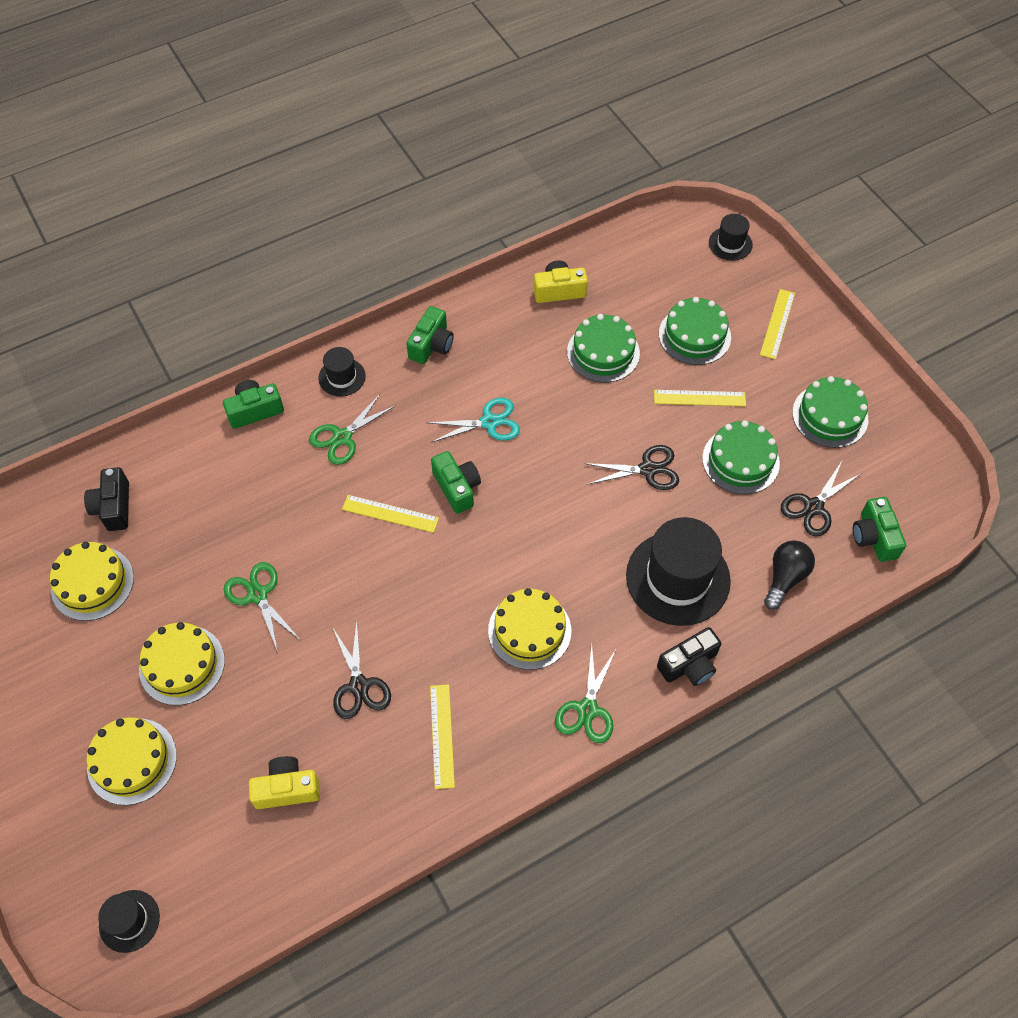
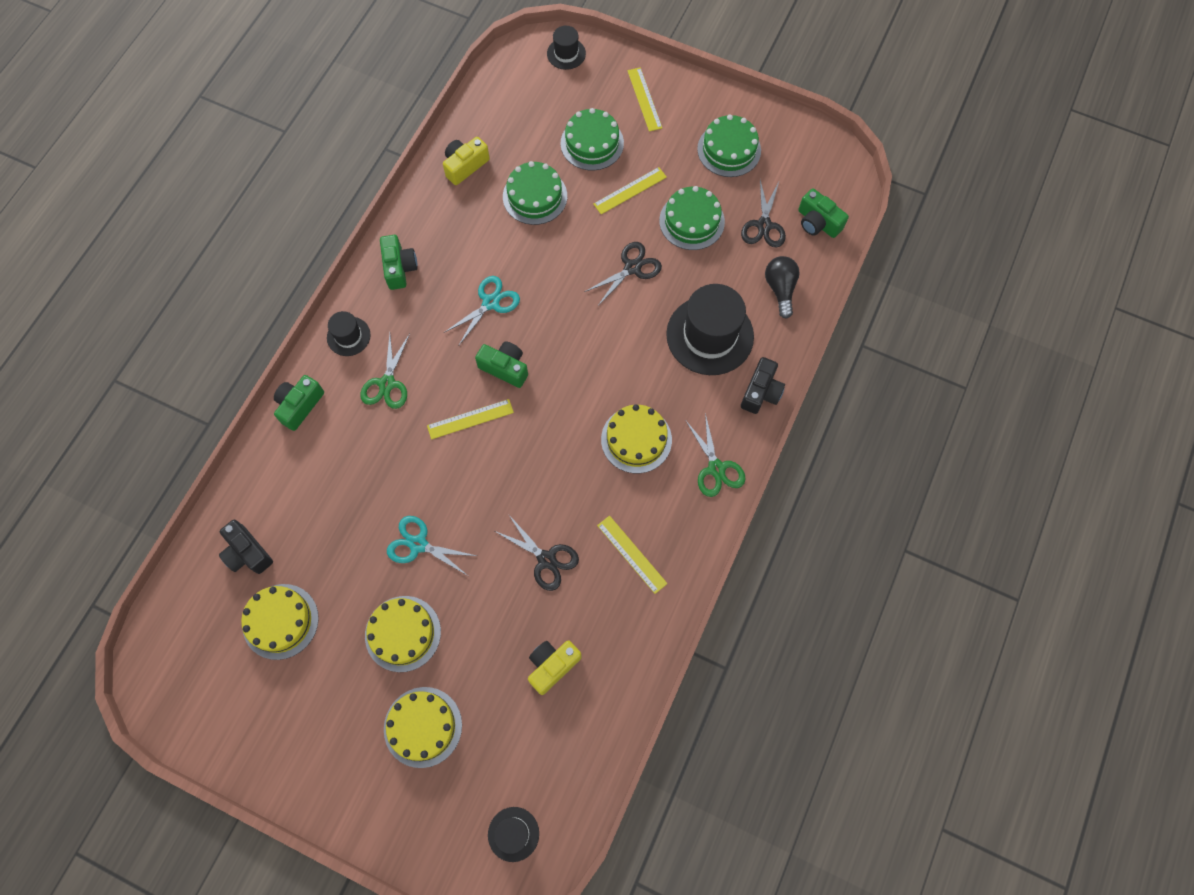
camera: 35 degrees left, 10 degrees up
(258, 595) = (418, 544): green scissors -> turquoise scissors

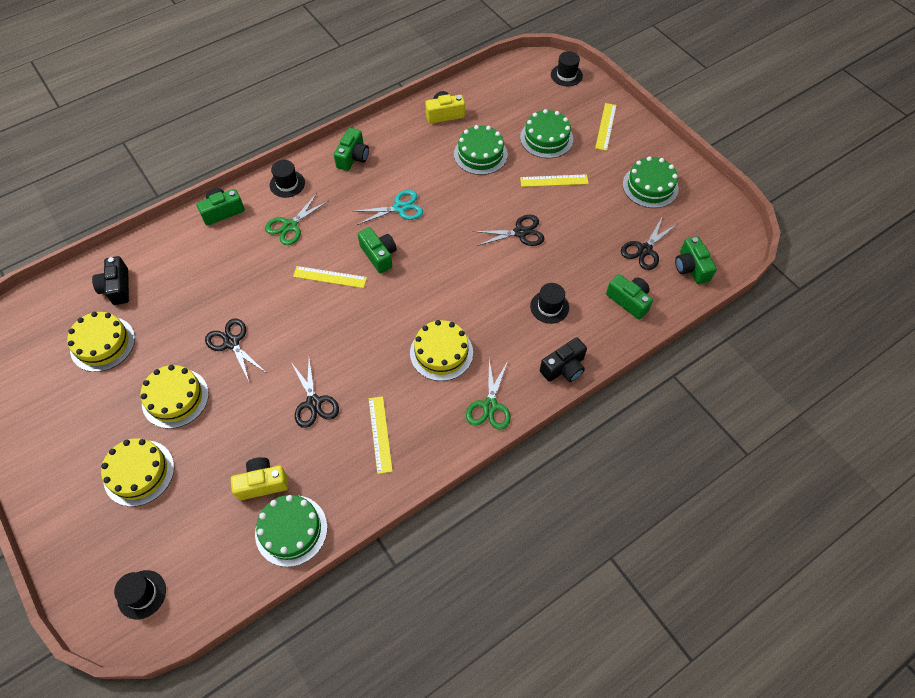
camera: 30 degrees right, 10 degrees down
(418, 544) = (232, 342): turquoise scissors -> black scissors
(691, 221) = (588, 221): green cake -> green cake (291, 530)
(710, 335) = (549, 307): black hat -> black hat, size x0.50
(780, 289) = (629, 301): black light bulb -> green camera

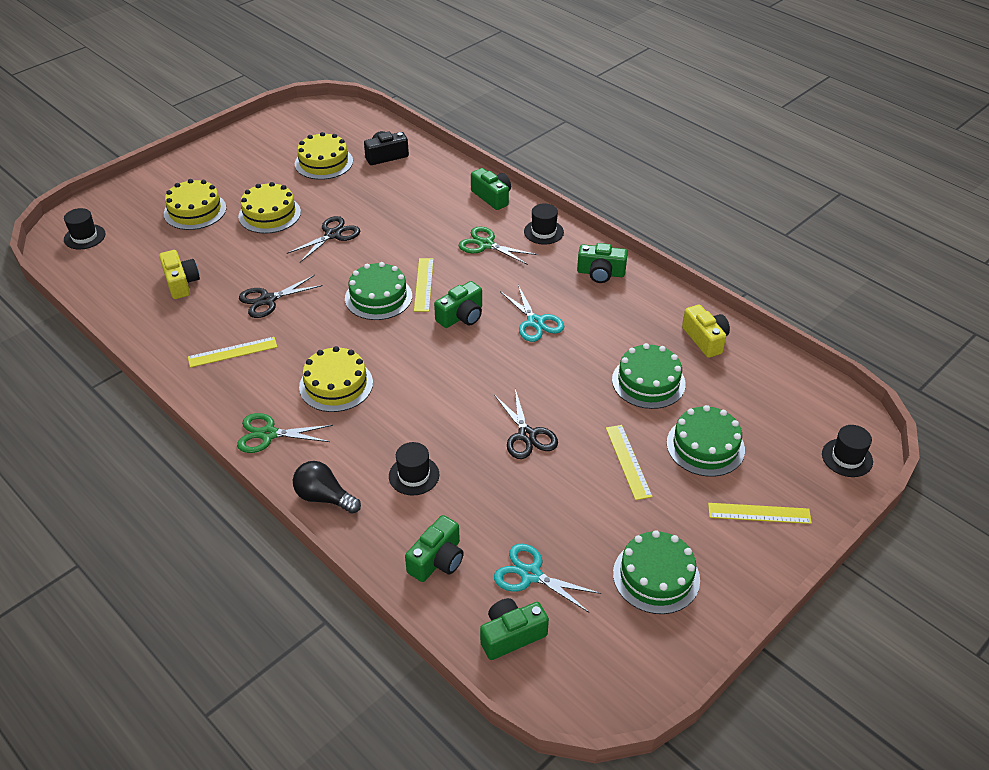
camera: 80 degrees right, 15 degrees down
(291, 530) = (132, 309): green cake -> green cake (378, 297)
(564, 368) = (324, 497): black camera -> black light bulb
(644, 250) = (531, 574): black scissors -> turquoise scissors

